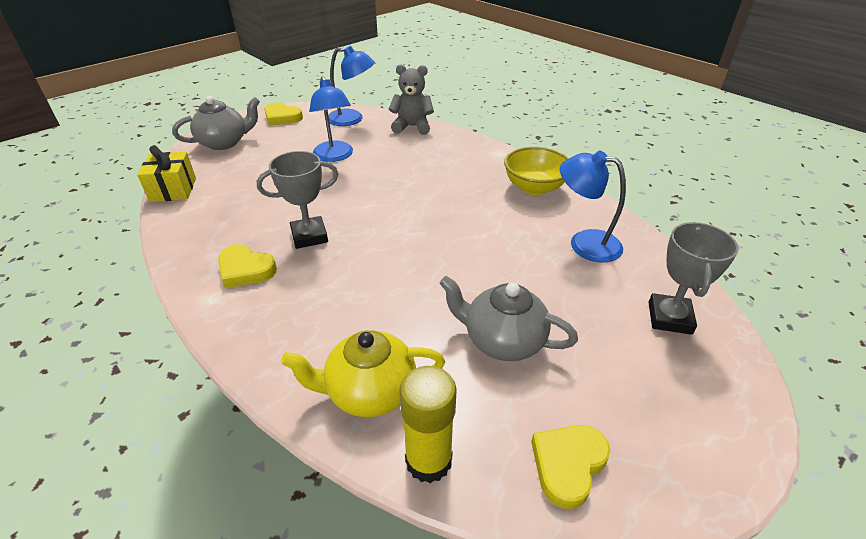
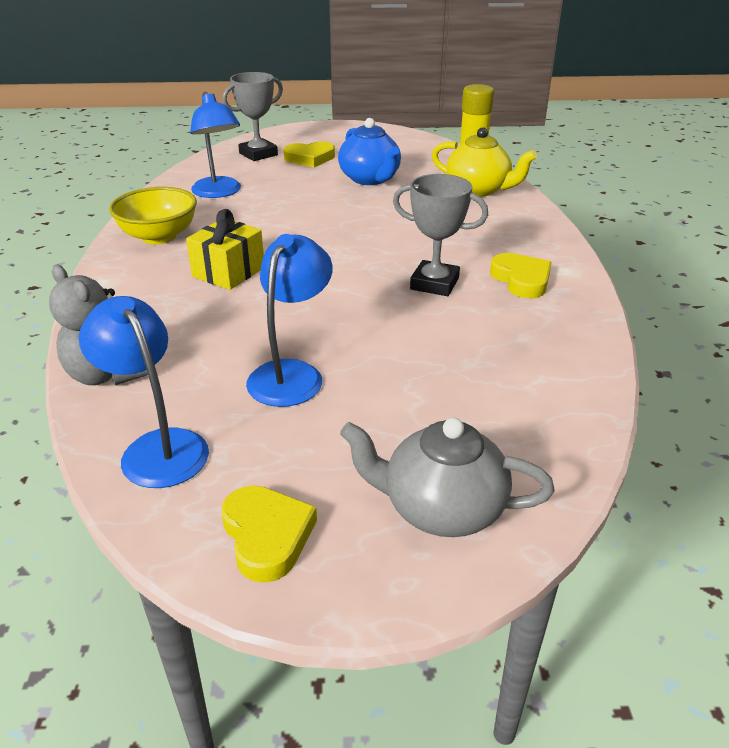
camera: 140 degrees left, 5 degrees down
(173, 190) = (578, 424): yellow gift -> yellow gift (228, 272)
(502, 340) = (370, 179): grey teapot -> blue teapot
(568, 465) = (407, 145): yellow heart -> yellow heart (310, 158)

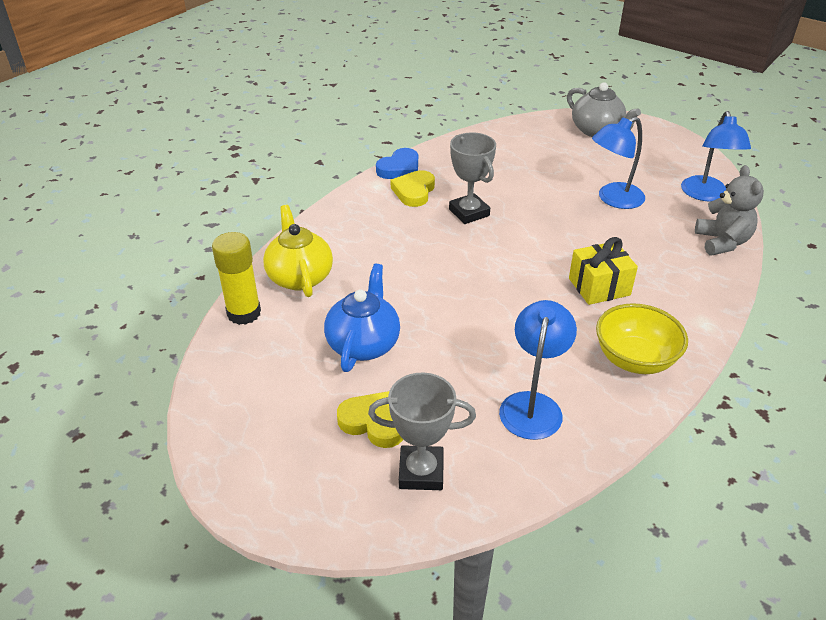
camera: 140 degrees left, 5 degrees up
(267, 536) = (673, 149): yellow heart -> none
(583, 296) = (400, 168): none -> blue heart

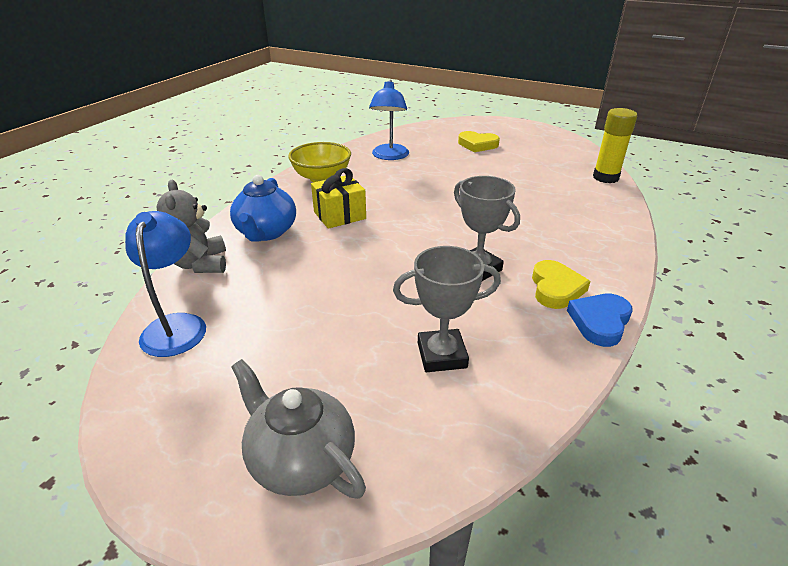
camera: 170 degrees right, 5 degrees down
(300, 277) = (591, 200): yellow teapot -> none
(364, 344) = (508, 171): blue teapot -> blue teapot (266, 232)
(421, 472) = (443, 134): grey trophy -> grey trophy (442, 355)
(613, 199) = (306, 305): blue lamp -> none

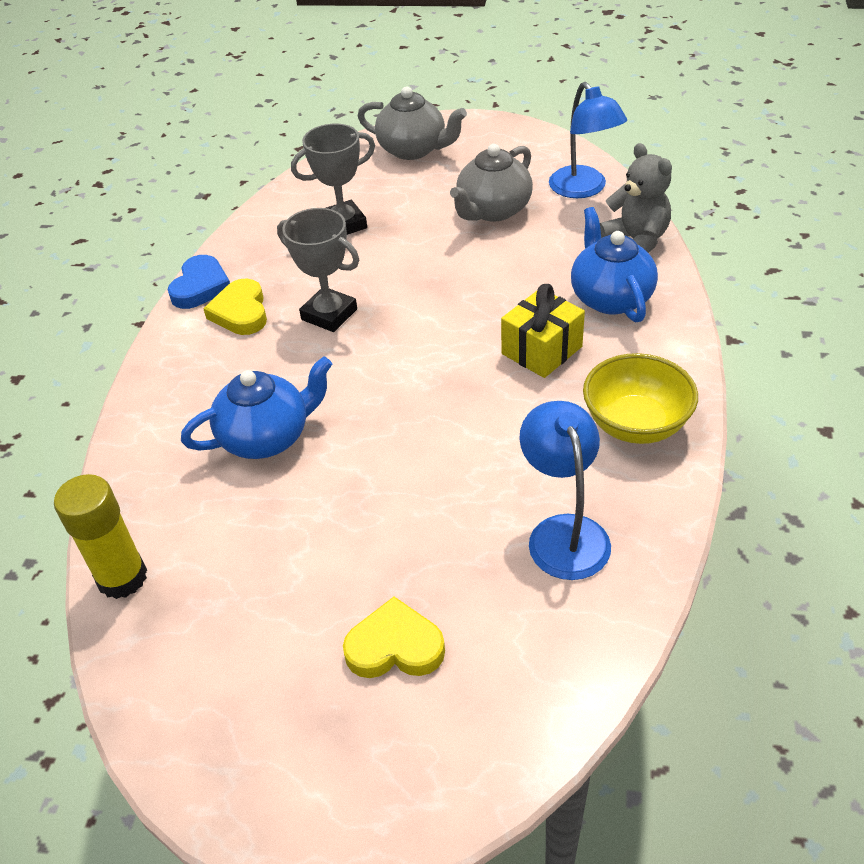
camera: 165 degrees right, 10 degrees up
(281, 326) = (493, 210): none -> grey teapot
(531, 211) = (267, 437): none -> blue teapot

